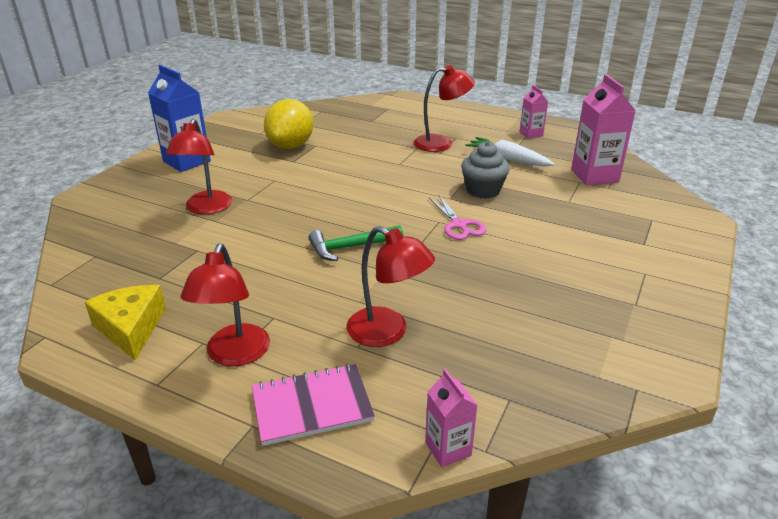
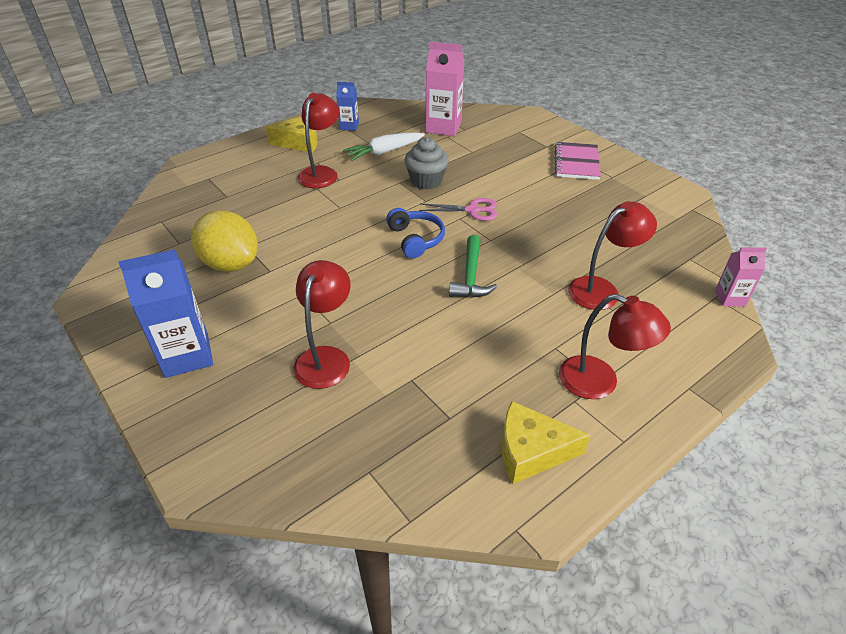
camera: 65 degrees left, 10 degrees up
(206, 208) = (326, 358): red lamp -> red lamp turned 105 degrees counterclockwise
(312, 406) = (675, 350): pink notebook -> pink notebook (576, 162)
(384, 207) = (416, 239): none -> blue headphones
(477, 123) = (300, 142): none -> yellow cheese
(531, 134) = (349, 126): pink carton -> blue carton

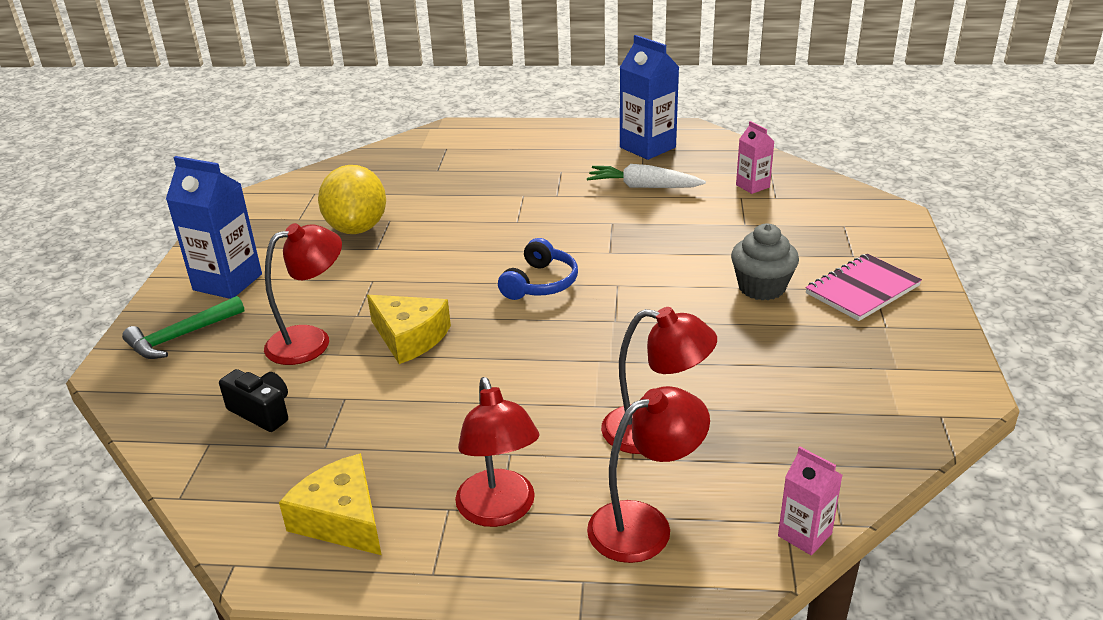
camera: 45 degrees right, 10 degrees down
(300, 142) = (574, 145): yellow cheese -> yellow cheese (409, 337)
(321, 173) = (549, 182): red lamp -> red lamp (645, 524)
(349, 126) = (647, 147): blue carton -> blue carton, size x1.81
(371, 425) = (262, 412): none -> black camera
(426, 181) = (641, 233): grey cupcake -> grey cupcake (761, 287)
(443, 127) = (752, 186): pink carton -> pink carton, size x0.55
(471, 276) = (538, 343): green hammer -> green hammer (181, 336)
(472, 210) = (643, 283): pink scissors -> none

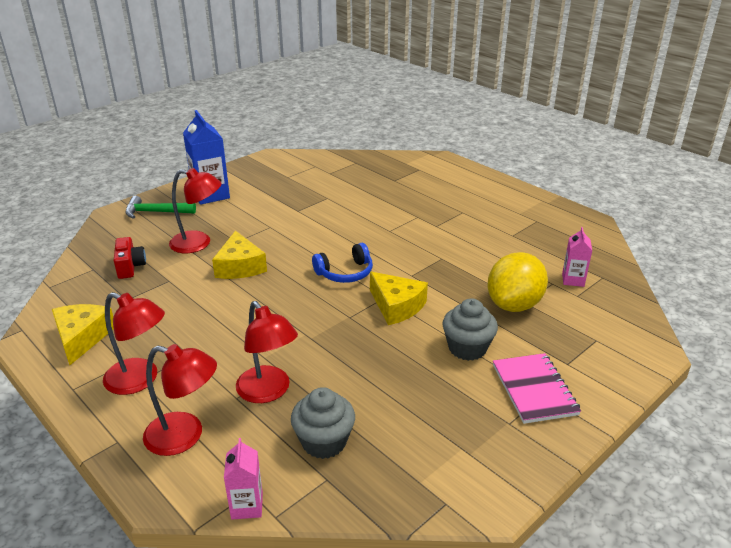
camera: 40 degrees right, 0 degrees up
(262, 412) = (130, 267): black camera -> red camera
(357, 228) = (305, 195): yellow lemon -> yellow lemon (514, 304)
(499, 511) = (140, 380): red lamp -> red lamp turned 90 degrees counterclockwise
(642, 286) = (396, 306): none -> yellow cheese
(643, 187) = (497, 245): white carrot -> none
(647, 147) = (541, 221): blue carton -> none
(776, 438) = (324, 442): none -> grey cupcake
(862, 290) = (534, 389): pink notebook -> pink notebook turned 75 degrees clockwise

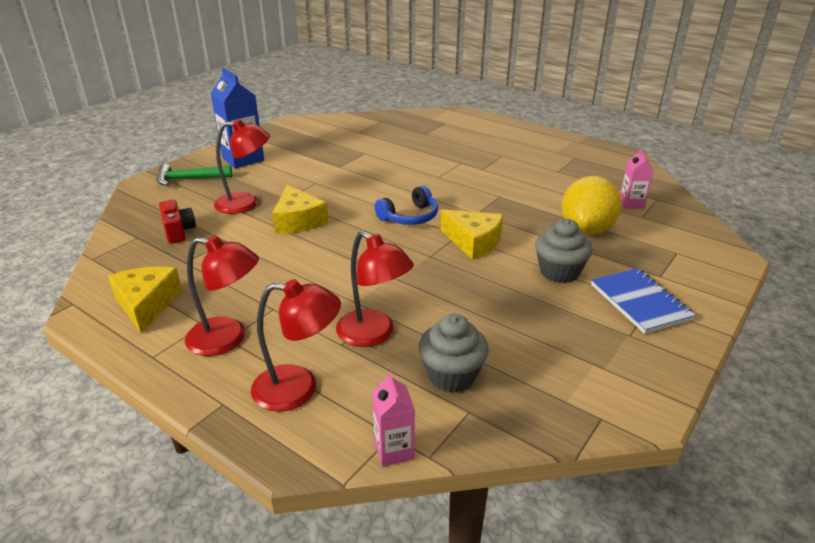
camera: 10 degrees left, 0 degrees up
(534, 389) = (639, 302): pink notebook -> blue notebook

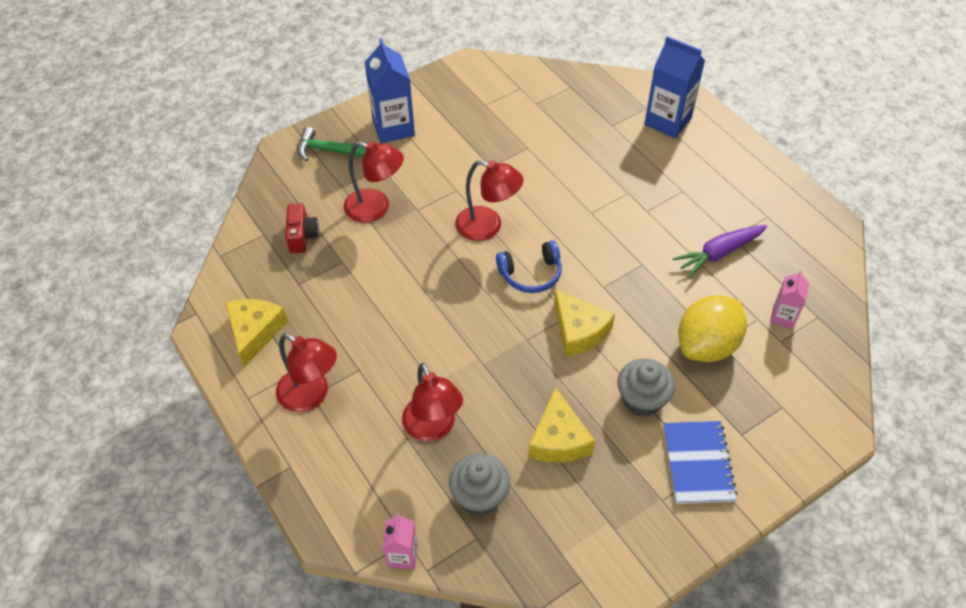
camera: 20 degrees right, 20 degrees up
(298, 221) = (418, 250): yellow cheese -> yellow cheese (558, 439)
(298, 389) = (351, 470): red lamp -> red lamp (488, 227)
(466, 126) = (667, 121): none -> blue carton
(555, 180) = (719, 253): none -> purple carrot

